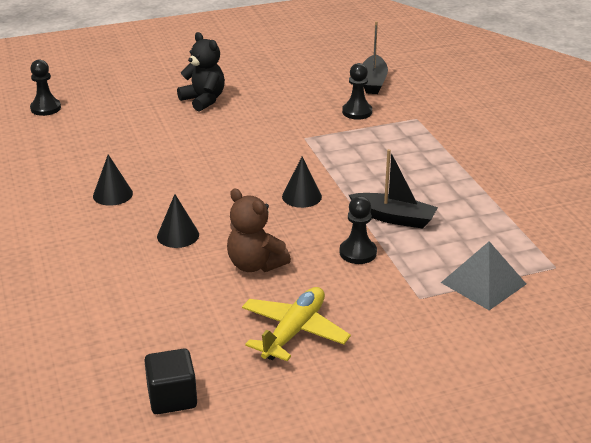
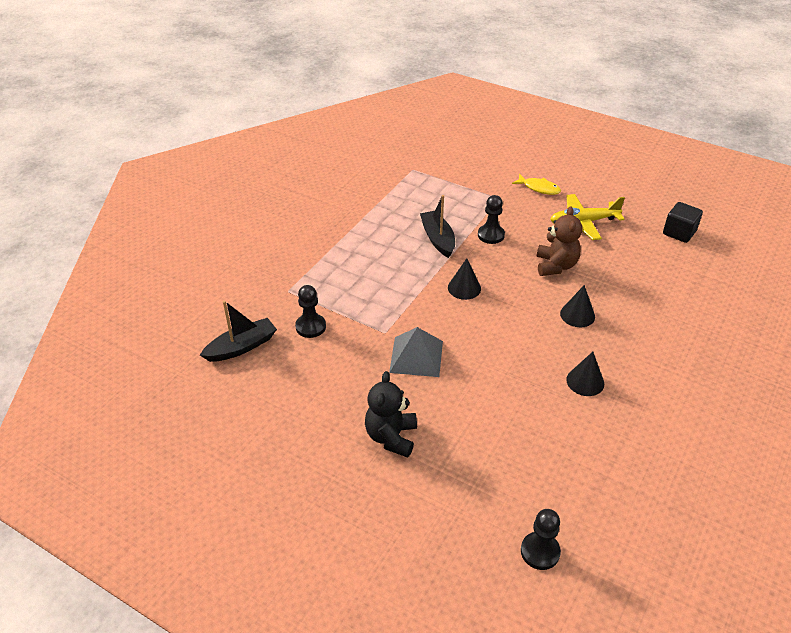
camera: 130 degrees left, 10 degrees up
(403, 341) = (539, 188): none -> yellow fish
(483, 283) = (458, 184): grey pyramid -> grey pyramid (416, 356)

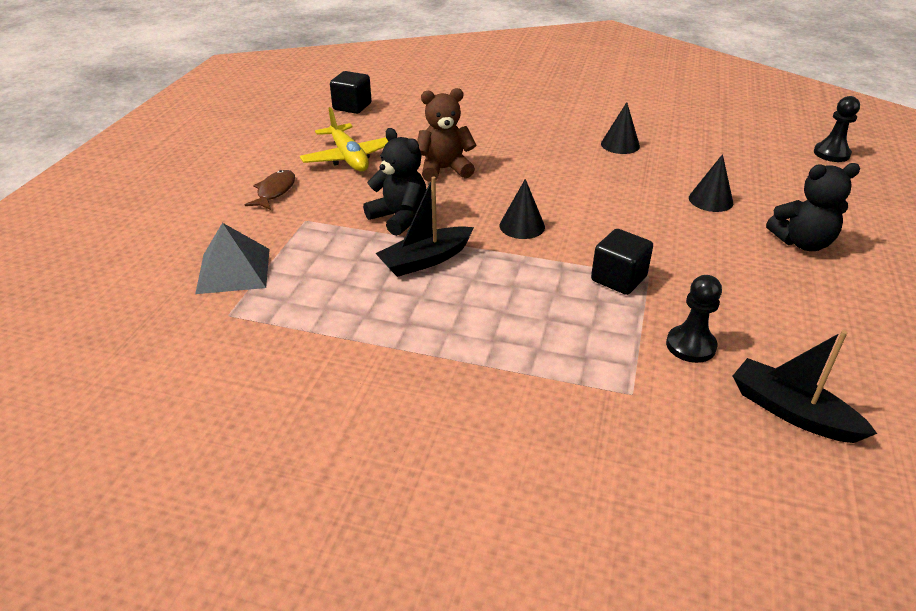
camera: 105 degrees left, 5 degrees down
(386, 317) = (618, 279): none -> black cube
(416, 356) = (670, 244): grey pyramid -> grey pyramid (233, 270)
(491, 235) = (399, 218): black pawn -> black teddy bear
(539, 188) = (275, 191): yellow fish -> brown fish
(577, 315) = (524, 153): black cone -> black cone (710, 200)

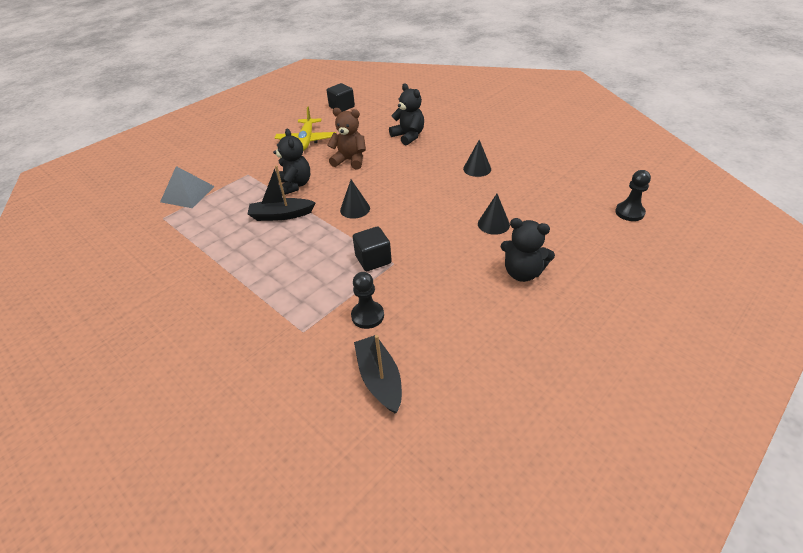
camera: 30 degrees right, 5 degrees up
(275, 191) = (249, 153): brown fish -> none
(490, 125) = (408, 136): none -> black teddy bear

